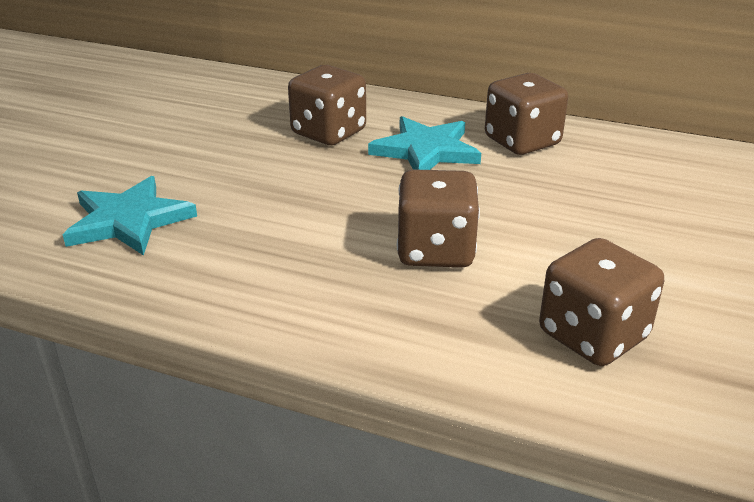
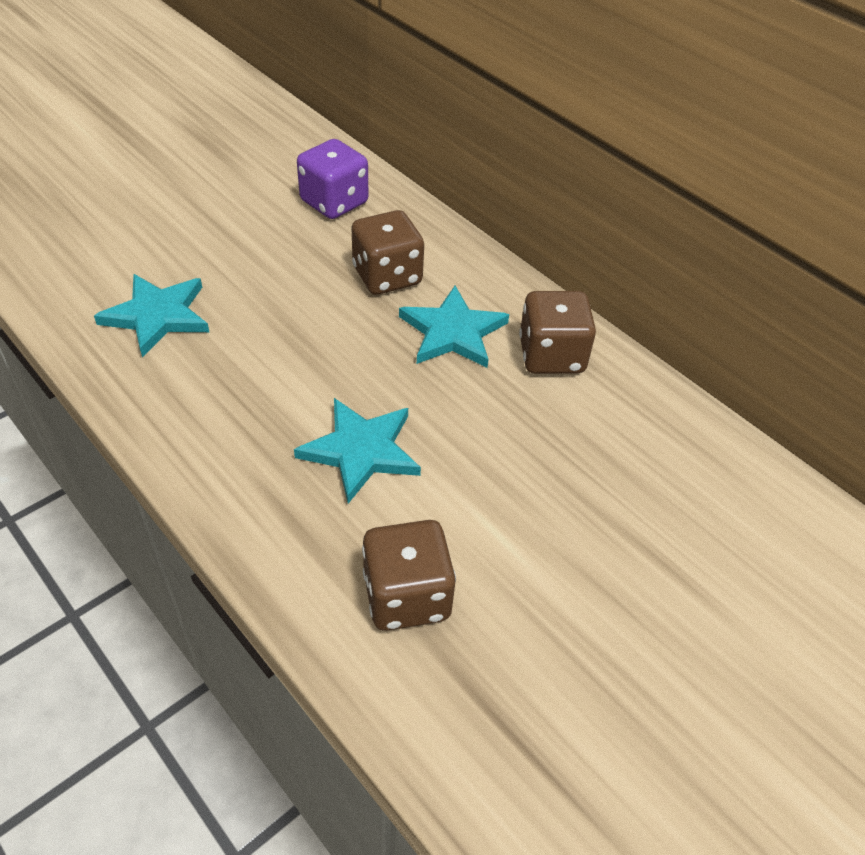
camera: 25 degrees right, 15 degrees up
(228, 100) = (334, 202): none -> purple dice
(435, 250) = (361, 450): brown dice -> turquoise star

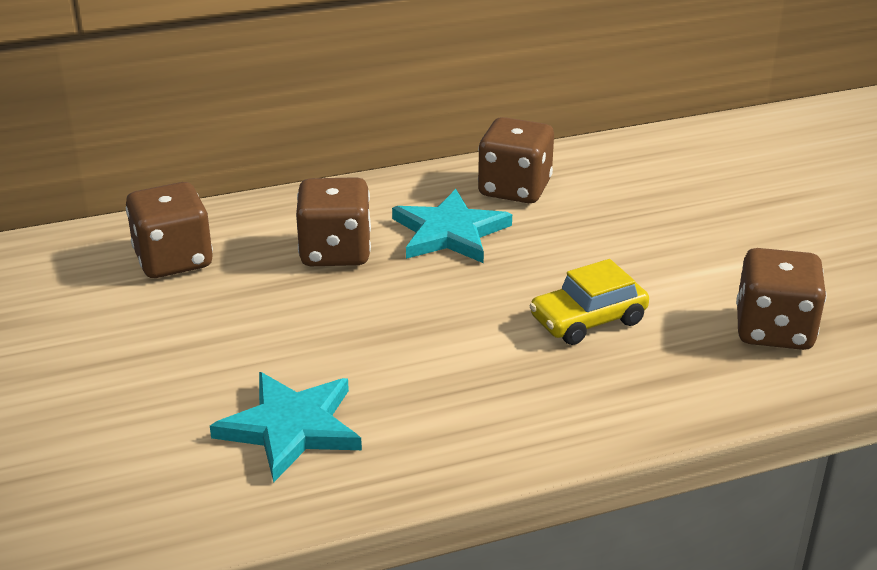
camera: 65 degrees left, 15 degrees down
(334, 202) = (173, 260): purple dice -> brown dice
(361, 450) = (588, 320): turquoise star -> yellow car

